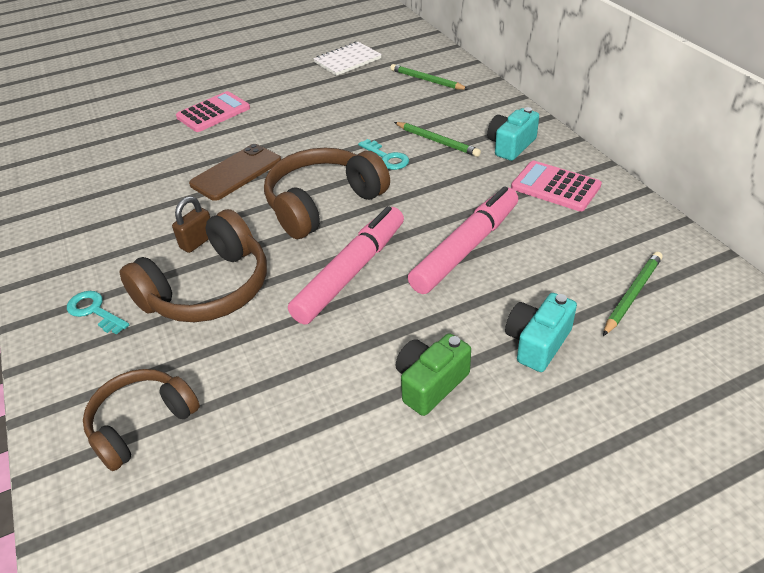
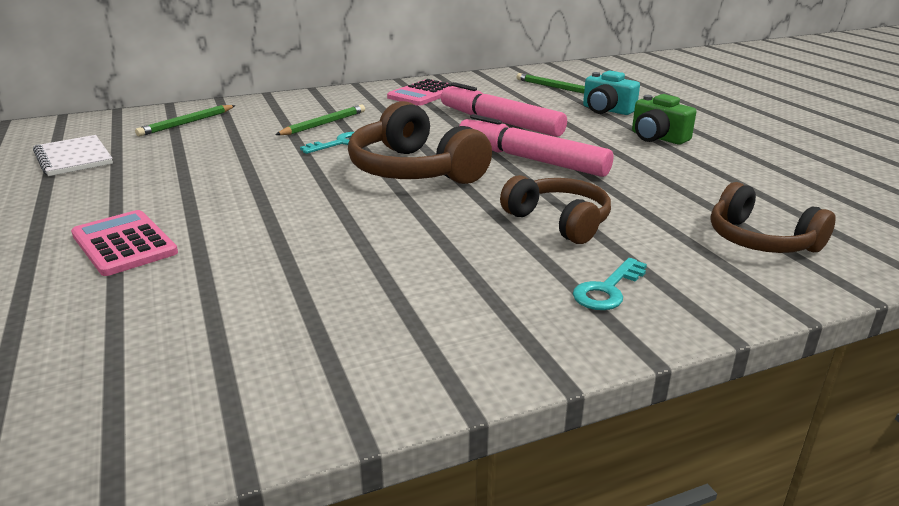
camera: 90 degrees left, 15 degrees down
(197, 242) = (470, 233): brown padlock -> none
(208, 289) = (558, 221): brown headphones -> brown headphones, size x0.66
(236, 172) = (321, 218): brown phone -> none
(511, 145) = (352, 101): turquoise camera -> none

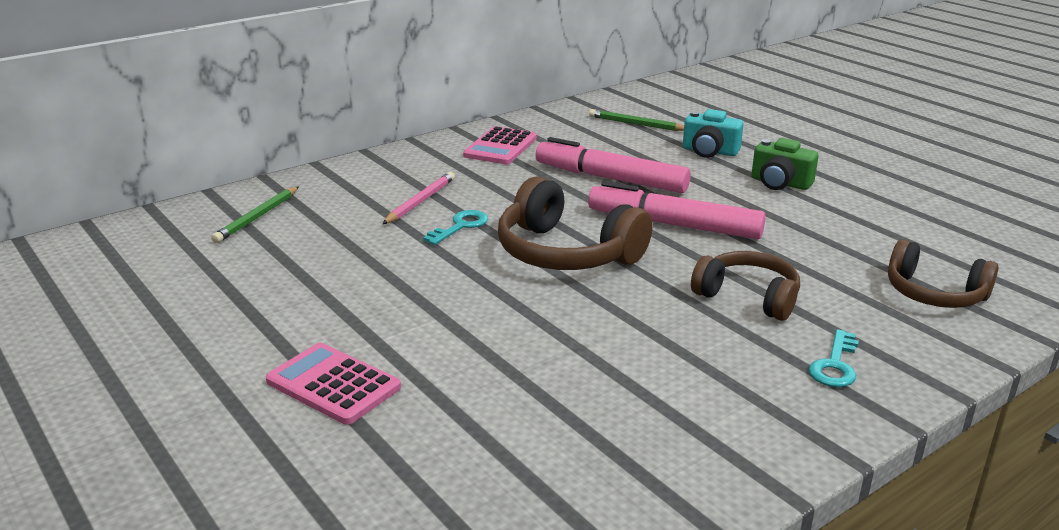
camera: 15 degrees left, 0 degrees up
(73, 158) = (165, 283): white notebook -> none
(324, 124) = (420, 201): green pencil -> pink pencil

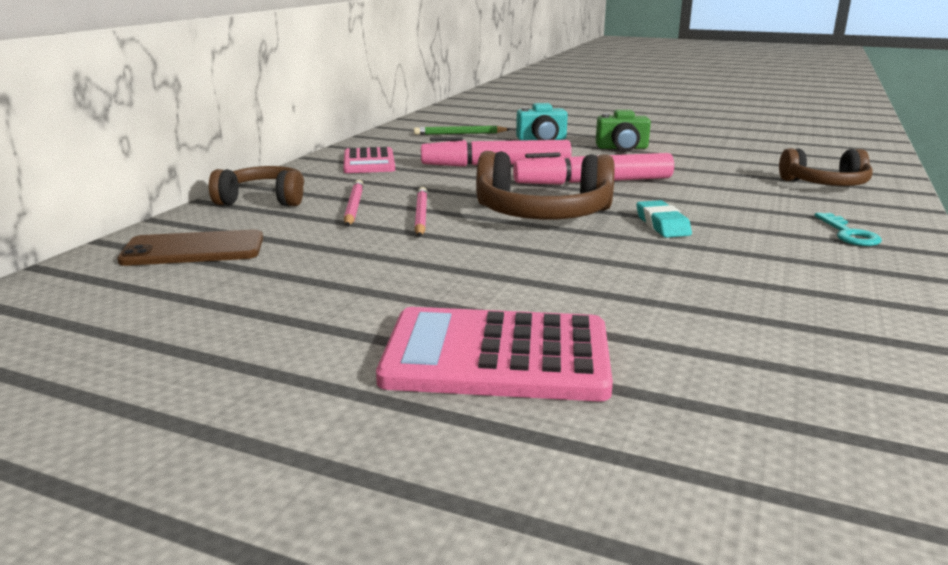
camera: 30 degrees left, 5 degrees down
(257, 217) = (193, 249): green pencil -> brown phone
(333, 384) = (497, 356): pink calculator -> pink calculator, size x1.52
(460, 226) = (421, 215): turquoise key -> pink pencil
(658, 297) = (662, 225): none -> turquoise eraser
(748, 297) = (722, 211): brown headphones -> brown headphones (263, 200)

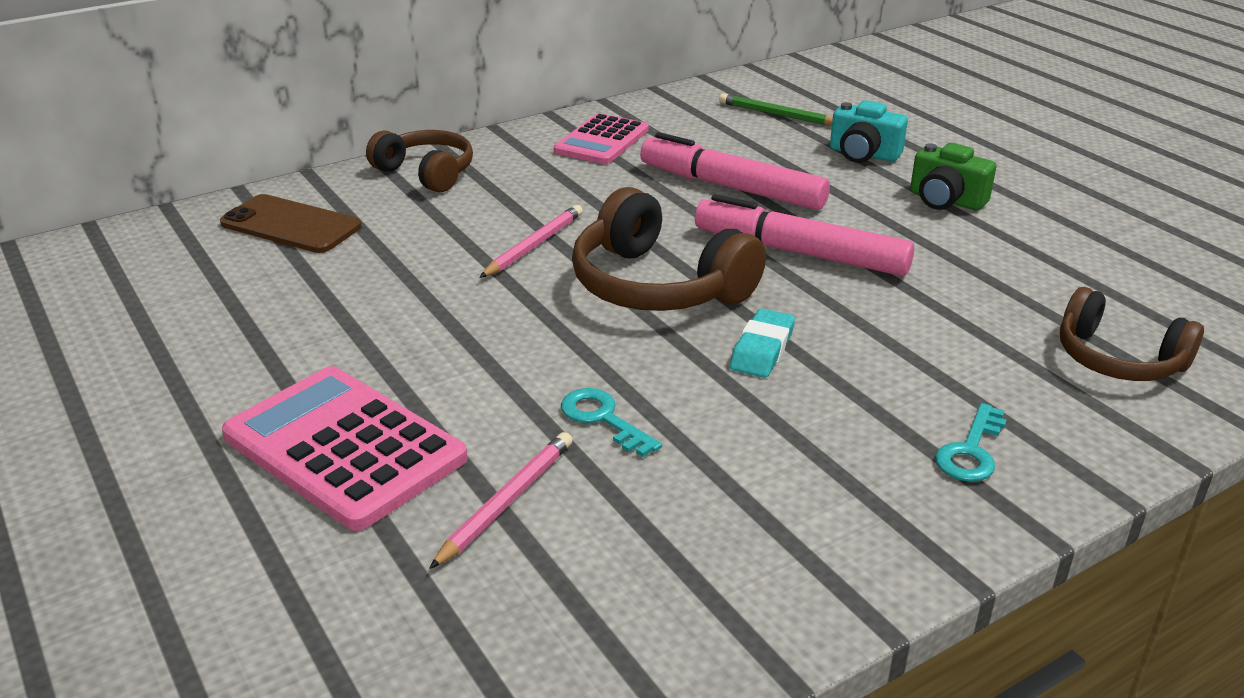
camera: 35 degrees right, 10 degrees up
(353, 207) = (491, 210): pink pencil -> pink pencil (506, 501)
(642, 281) = (603, 419): none -> turquoise key

